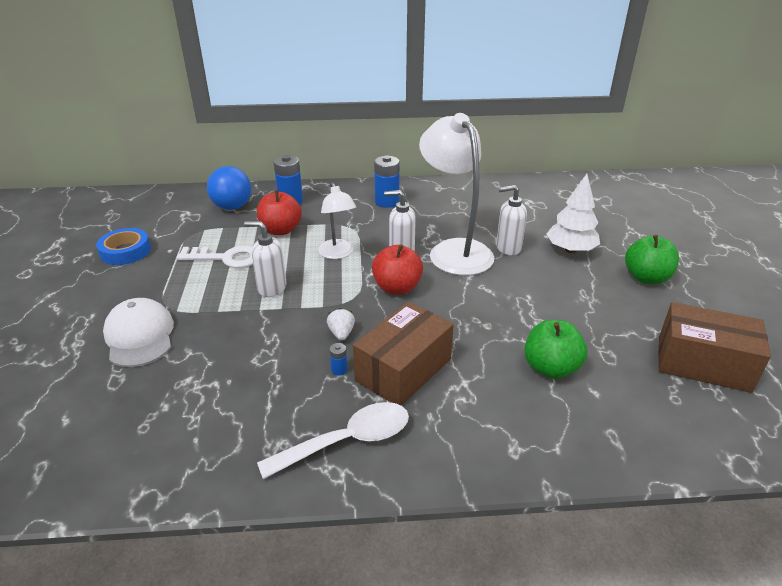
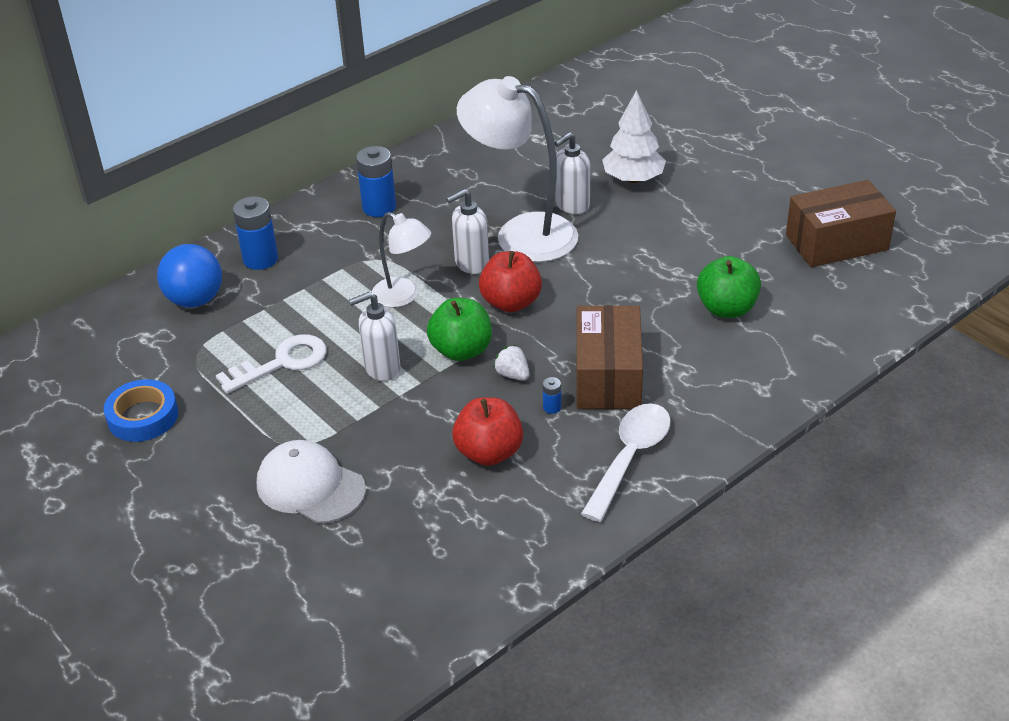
camera: 35 degrees left, 5 degrees up
(280, 230) = (300, 300): red apple -> red apple (489, 453)
(646, 278) = (727, 178): green apple -> green apple (461, 350)

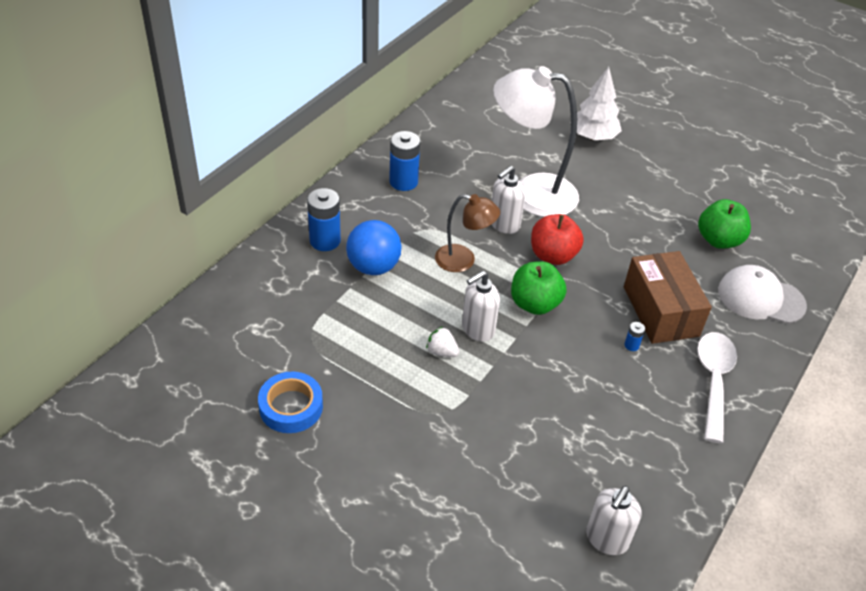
camera: 20 degrees left, 5 degrees up
(195, 300) = (285, 286): blue ball -> blue ball (373, 267)
(282, 363) = (390, 336): white key -> none
(310, 486) = (471, 450): white cap -> white cap (760, 298)
(403, 296) = (463, 261): white lamp -> brown lamp
(489, 453) = (603, 394): red apple -> none
(512, 375) = (586, 320): white strawberry -> white strawberry (441, 351)
(572, 205) = (557, 164): white soap dispenser -> white soap dispenser (606, 539)
(836, 242) = (768, 175): brown box -> none

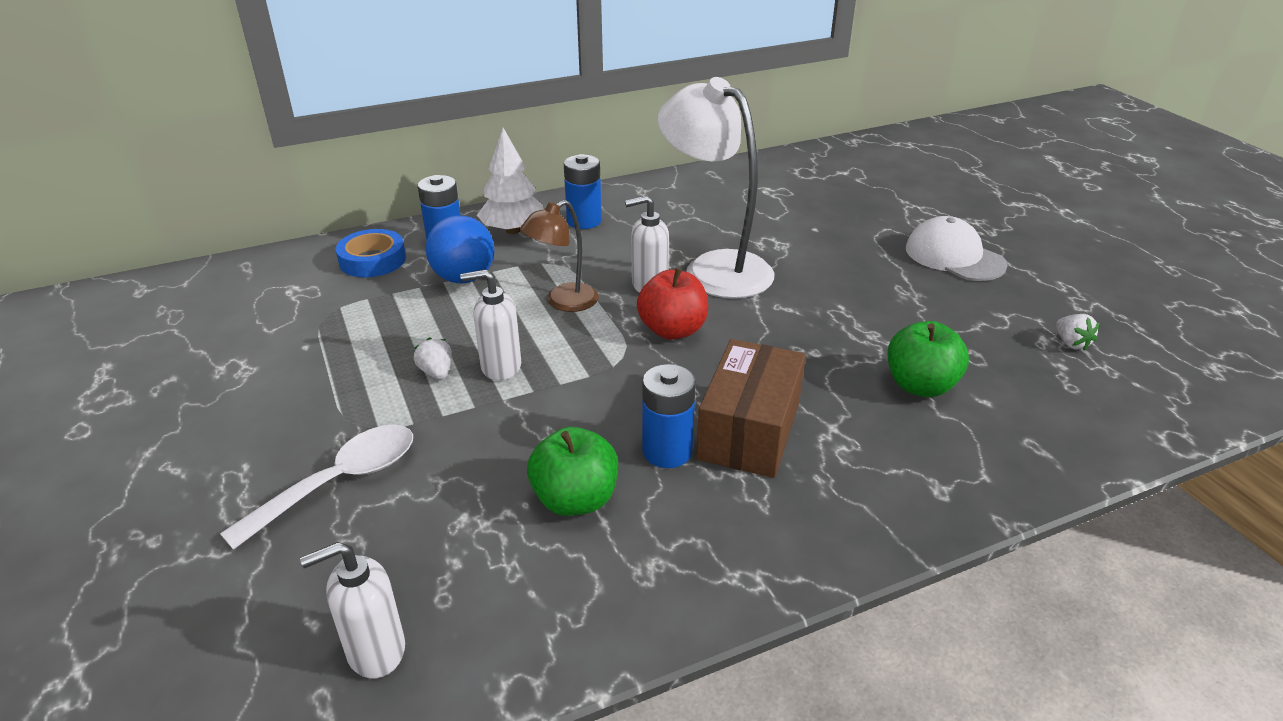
camera: 35 degrees right, 10 degrees down
(291, 407) = (233, 362): blue tape -> blue tape (372, 260)
(463, 261) = (563, 302): brown lamp -> brown lamp turned 90 degrees clockwise
(534, 304) = (595, 367): green apple -> green apple (575, 500)
(593, 136) = (854, 240): white tree -> white tree (513, 230)
(631, 345) = (667, 451): blue battery -> blue battery, size x2.21
(713, 381) = (738, 536): white spoon -> white spoon (339, 482)
(760, 298) = (918, 469): white cap -> white cap (954, 256)
(767, 177) = (1071, 343): none -> white strawberry

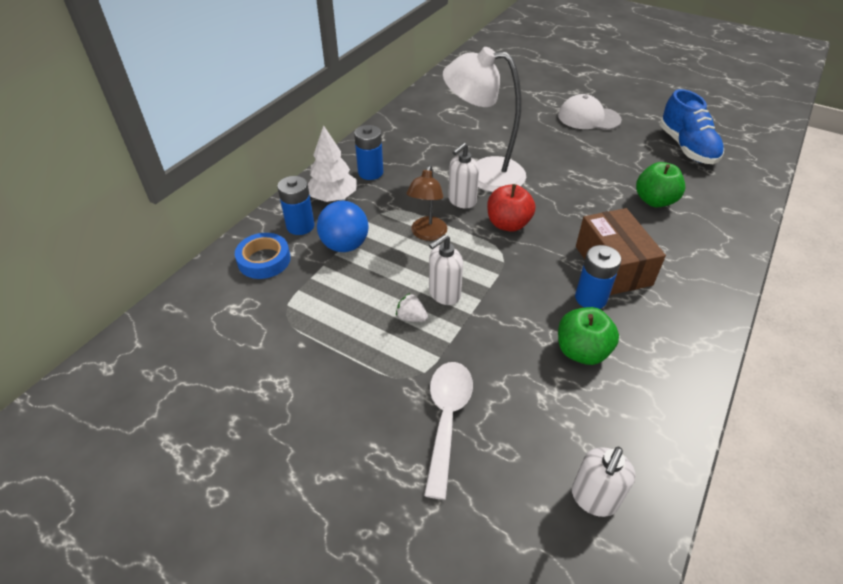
camera: 35 degrees left, 10 degrees up
(1071, 343) = (686, 147): white strawberry -> blue shoe

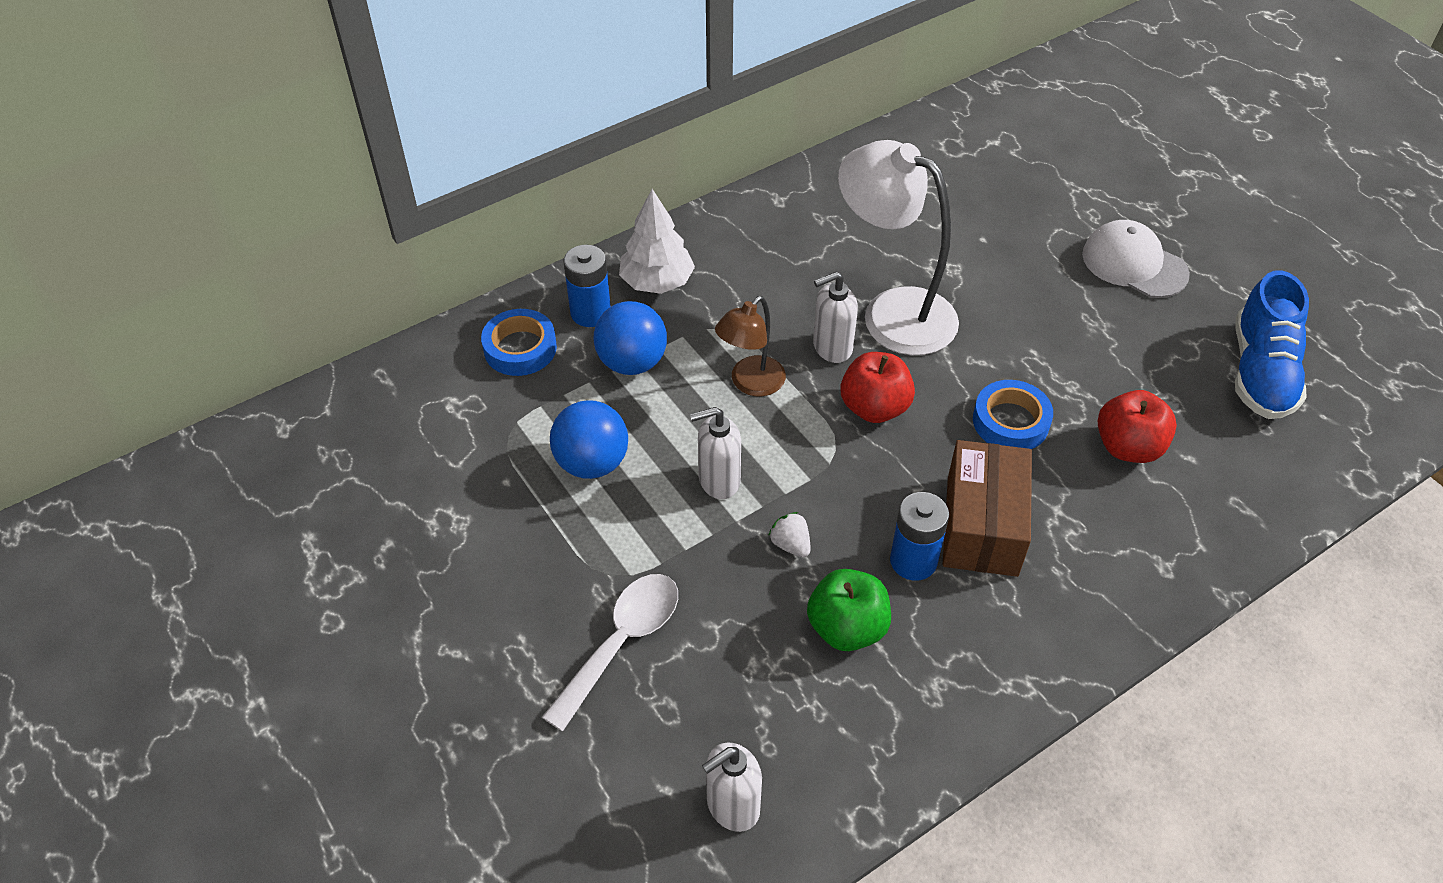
camera: 25 degrees right, 5 degrees up
(354, 312) = (592, 463): none -> blue ball
(370, 172) = (730, 257): blue battery -> none
(411, 317) = (657, 497): white strawberry -> white strawberry (790, 544)
(586, 208) = (1010, 421): none -> blue tape
(654, 201) = (1128, 447): green apple -> red apple

